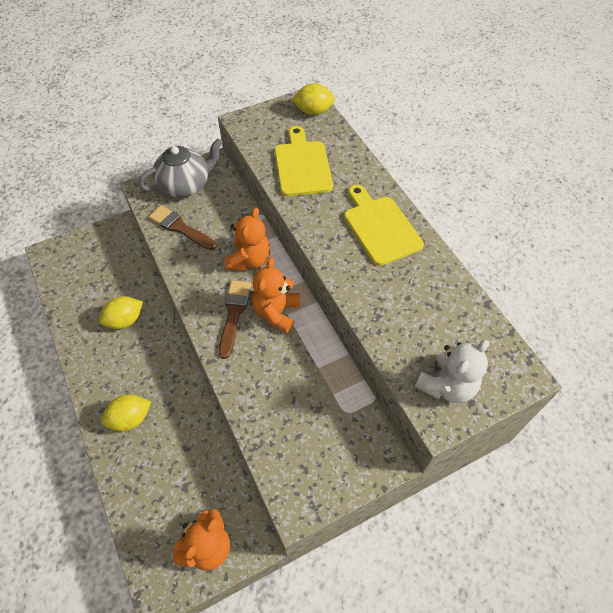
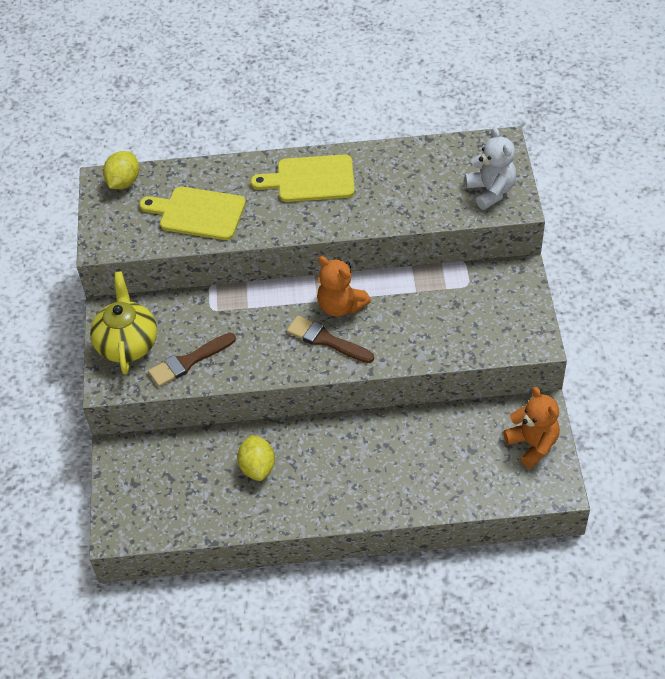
camera: 65 degrees left, 5 degrees down
(130, 419) = (381, 482): yellow lemon -> none
(185, 185) = (127, 344): grey teapot -> yellow teapot
(249, 260) = (266, 311): orange teddy bear -> none

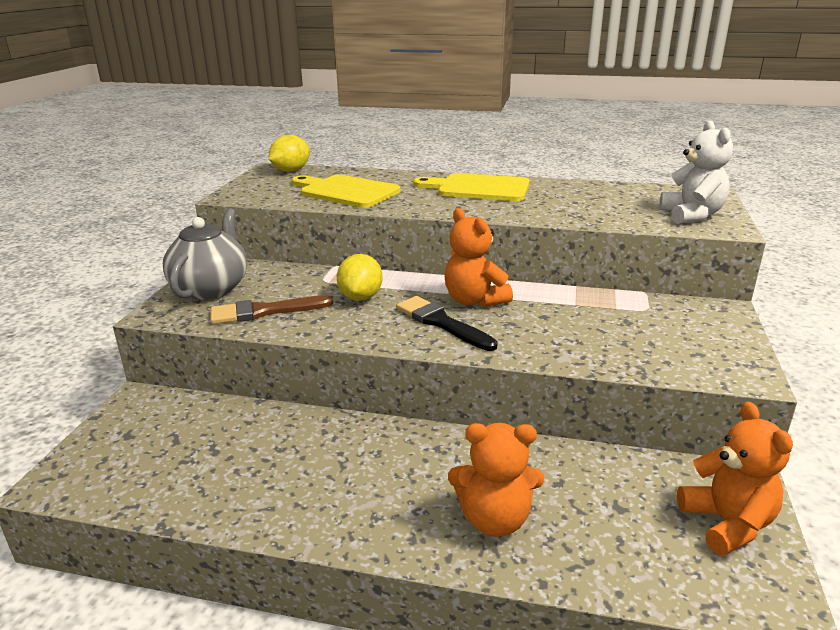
camera: 15 degrees right, 25 degrees down
(127, 344) = (211, 288): yellow teapot -> grey teapot
(257, 467) = (293, 454): yellow lemon -> yellow lemon (361, 297)
(326, 340) = (441, 323): brown brush -> black brush
(402, 479) = (494, 519): none -> orange teddy bear

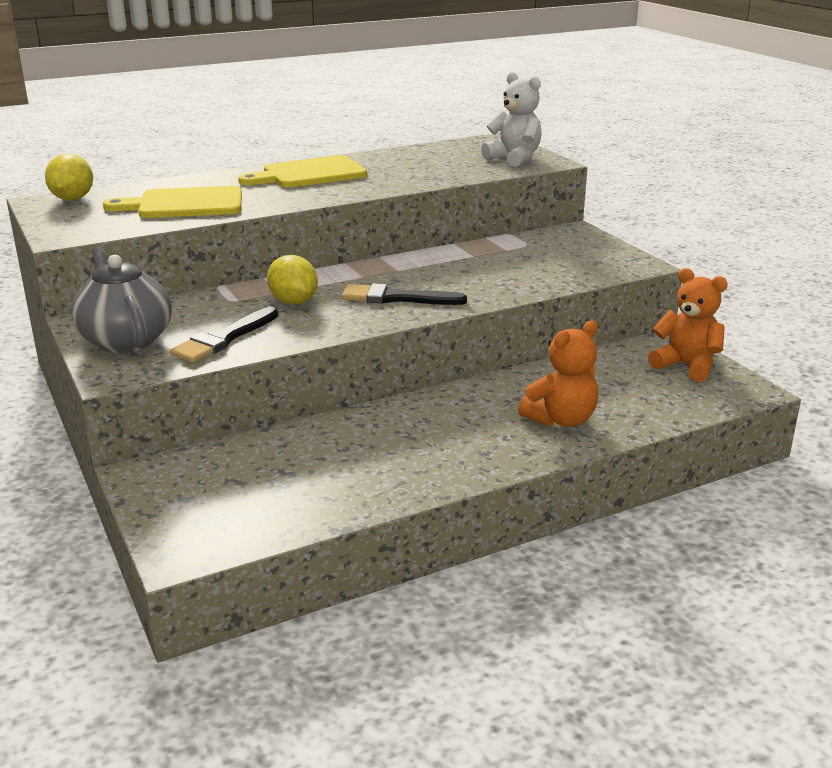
camera: 40 degrees left, 0 degrees up
(264, 311) = (224, 339): brown brush -> black brush
(474, 300) = (394, 275): orange teddy bear -> none

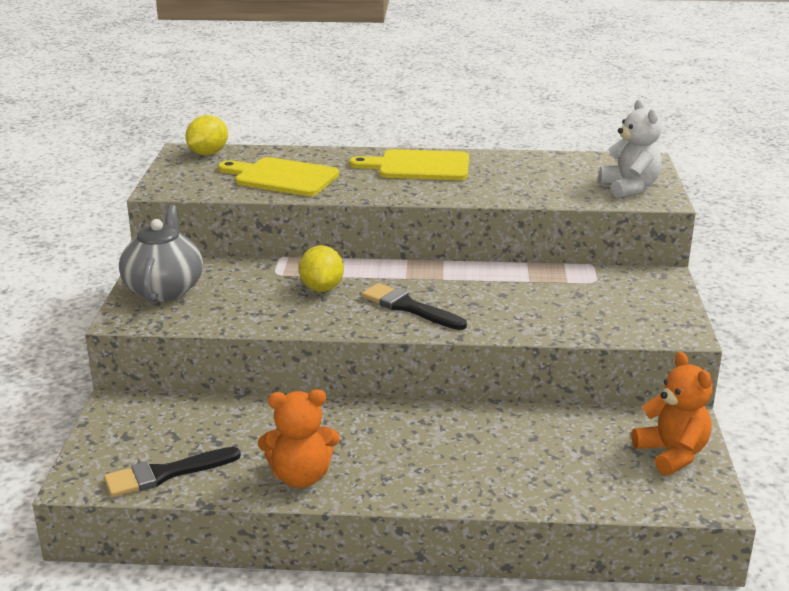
camera: 30 degrees right, 0 degrees up
(224, 339) = (232, 309): black brush -> black brush (165, 474)
(561, 420) = (485, 469): orange teddy bear -> orange teddy bear (300, 476)

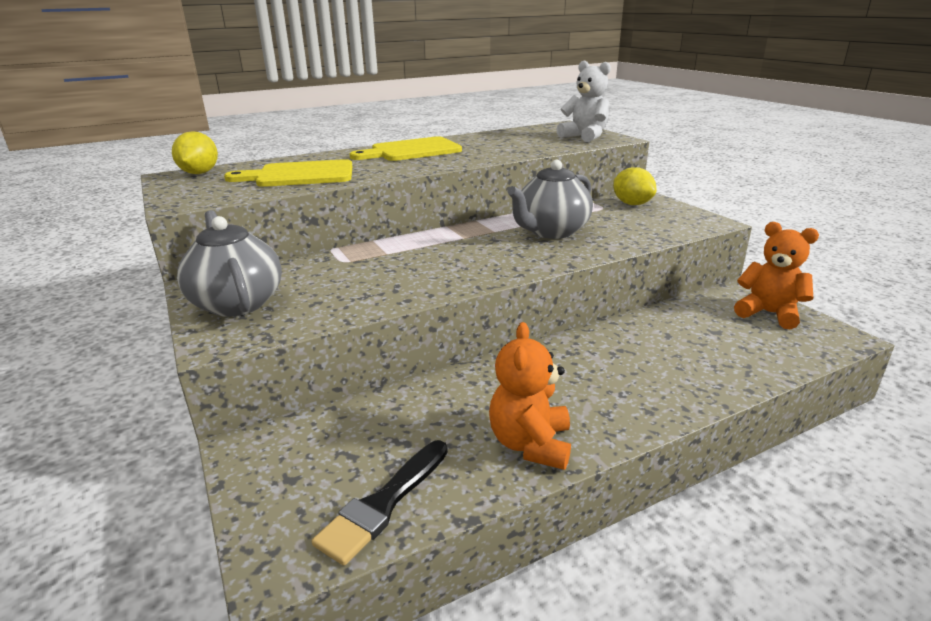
camera: 30 degrees left, 0 degrees up
(300, 476) = (530, 444): orange teddy bear -> orange teddy bear turned 135 degrees clockwise
(322, 288) = (402, 261): yellow lemon -> yellow lemon (632, 204)
(409, 307) = (498, 256): black brush -> none
(495, 295) = (551, 231): none -> grey teapot

